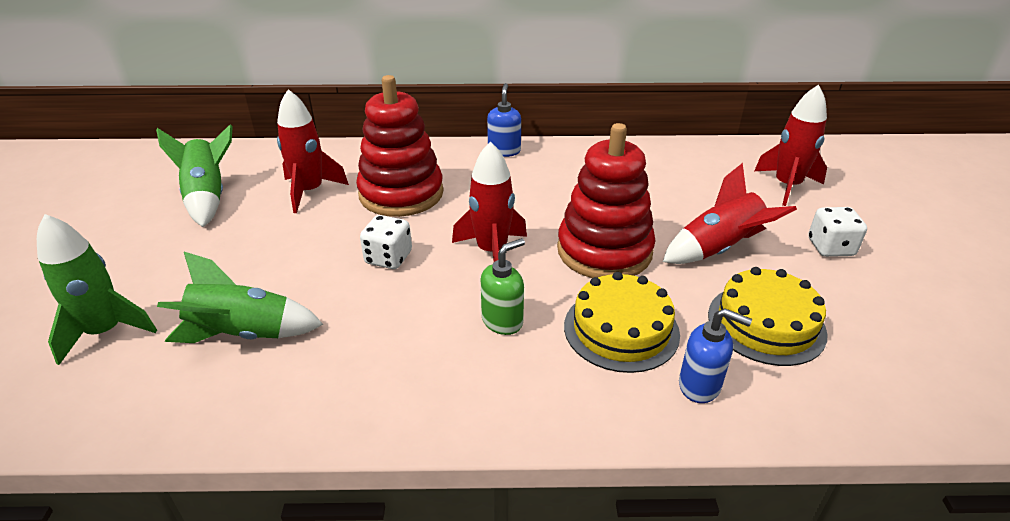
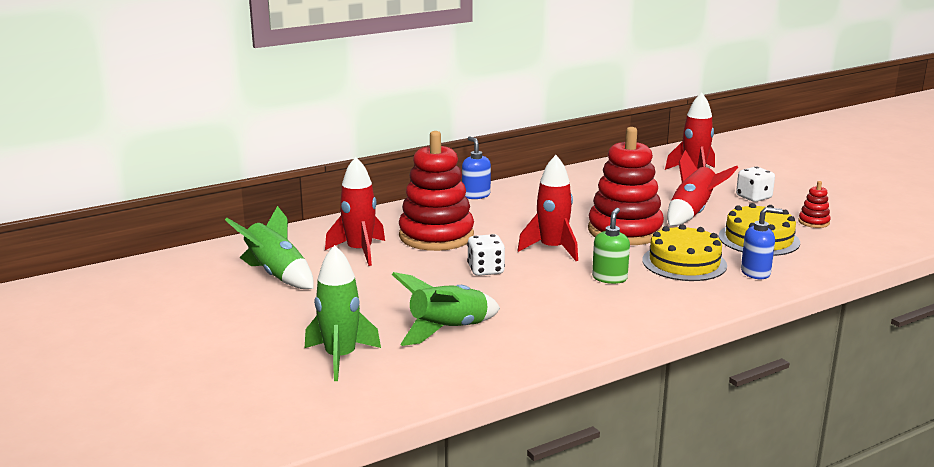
camera: 30 degrees left, 15 degrees down
(880, 319) = (813, 222): none -> red stacking toy

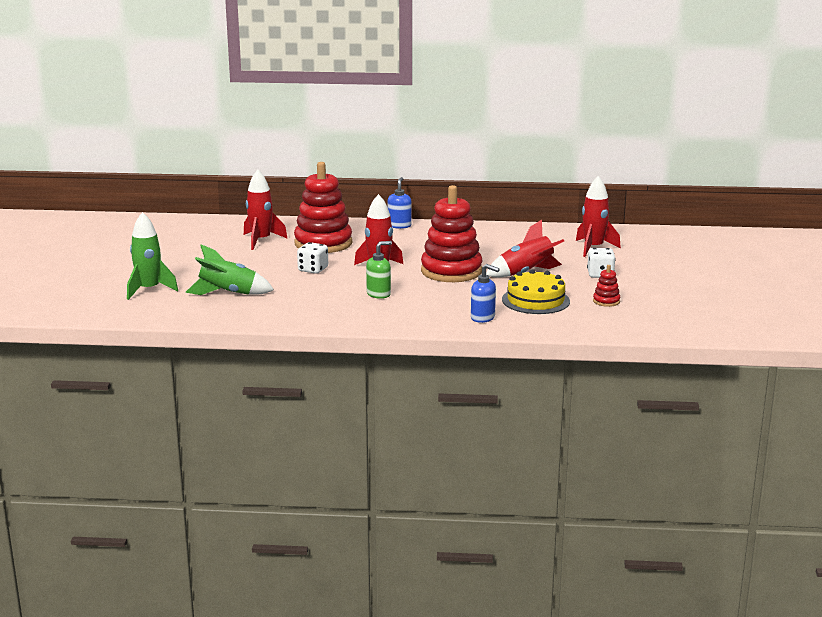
camera: 35 degrees right, 0 degrees up
(276, 275) = (193, 241): green rocket -> none
(684, 263) = (448, 299): yellow cake -> none

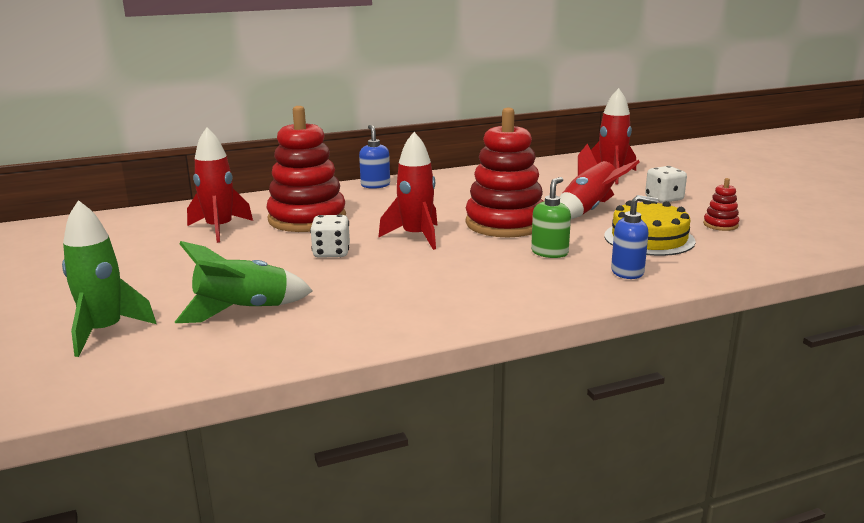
camera: 25 degrees left, 0 degrees up
(379, 294) = (458, 268): green soap dispenser -> green soap dispenser (549, 252)

